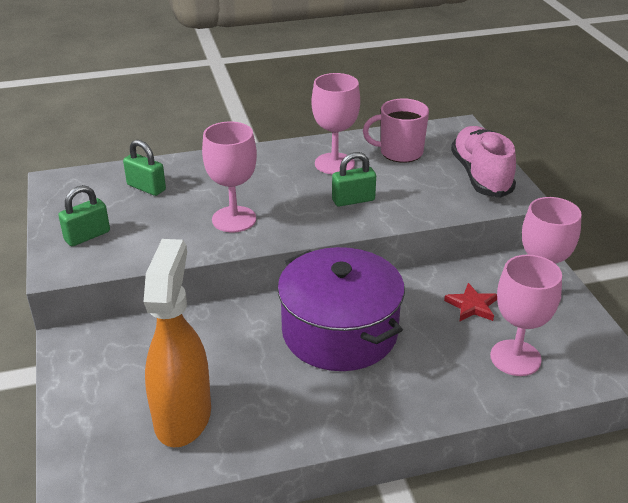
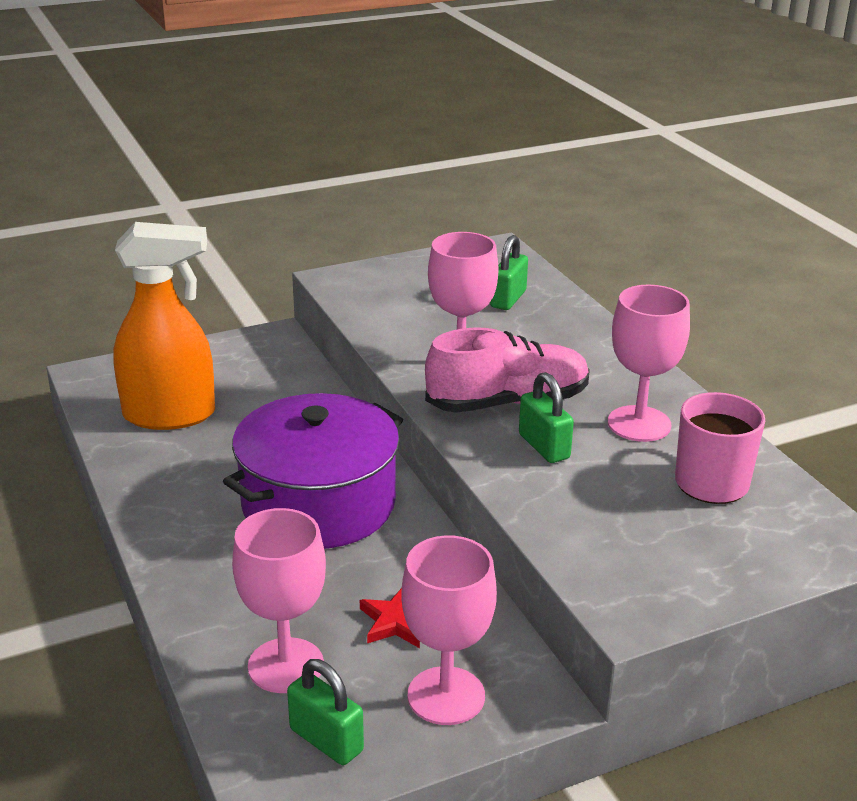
camera: 80 degrees right, 5 degrees down
(87, 236) = (396, 283): green padlock -> green padlock (326, 740)
(480, 176) = (679, 570): pink shoe -> pink shoe (507, 402)

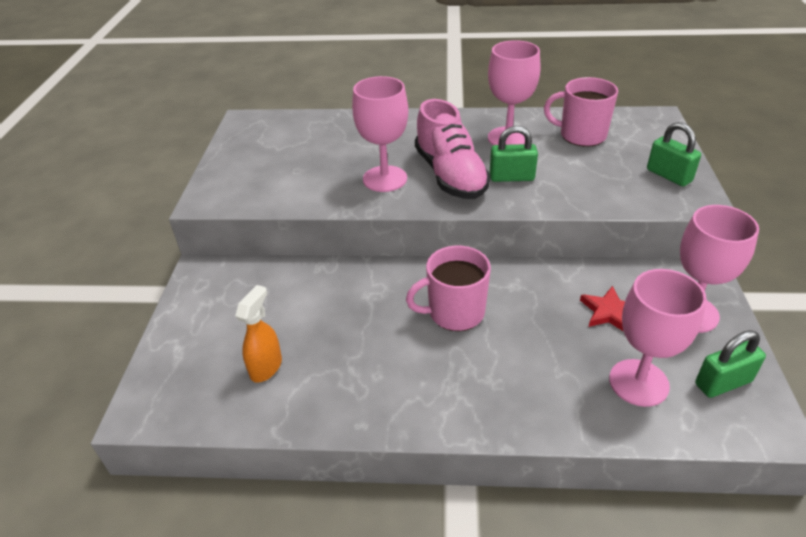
camera: 60 degrees left, 10 degrees up
(170, 415) = (266, 367): orange spray bottle -> orange spray bottle, size x0.49
(318, 504) = (455, 312): purple pot -> pink mug
(507, 402) = (450, 175): pink shoe -> pink shoe turned 150 degrees clockwise
(508, 299) = (319, 137): green padlock -> green padlock (669, 175)

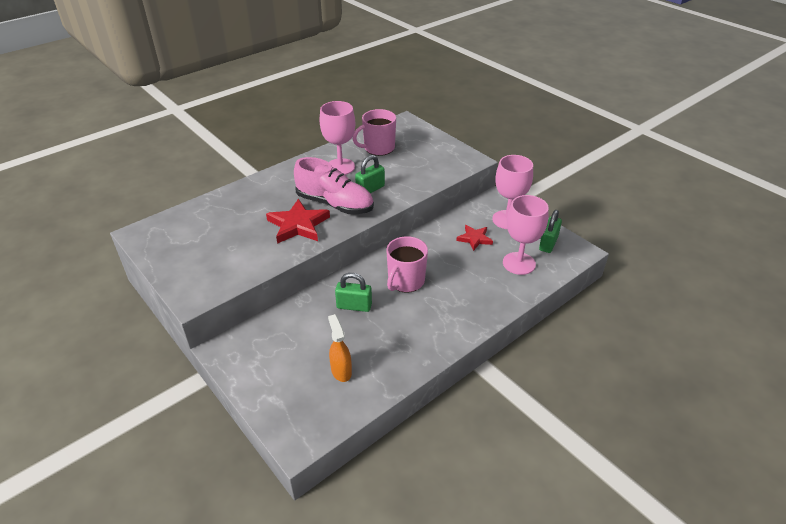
camera: 45 degrees left, 0 degrees up
(385, 179) = (298, 225): pink goblet -> red star
(669, 175) = (445, 152): green padlock -> green padlock (354, 306)

